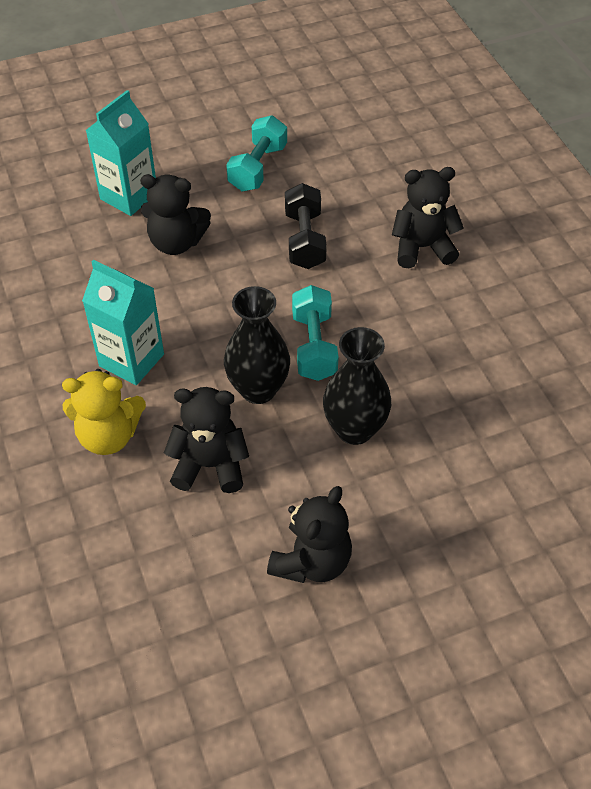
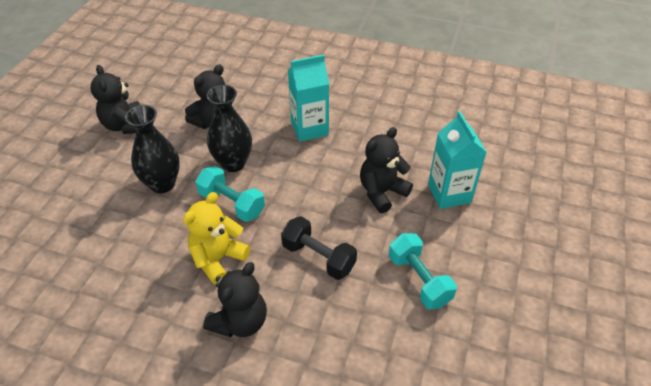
camera: 130 degrees right, 5 degrees down
(108, 436) = (272, 99): yellow teddy bear -> yellow teddy bear (218, 259)

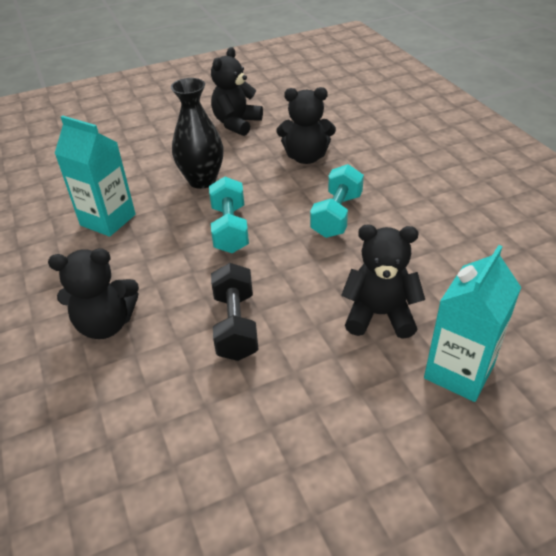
camera: 50 degrees right, 5 degrees down
(218, 259) = (160, 263): yellow teddy bear -> none
(233, 163) = (276, 198): black vase -> none
(309, 128) = (385, 211): turquoise carton -> turquoise carton (108, 220)
(419, 280) = (299, 427): turquoise dumbbell -> turquoise dumbbell (337, 215)

